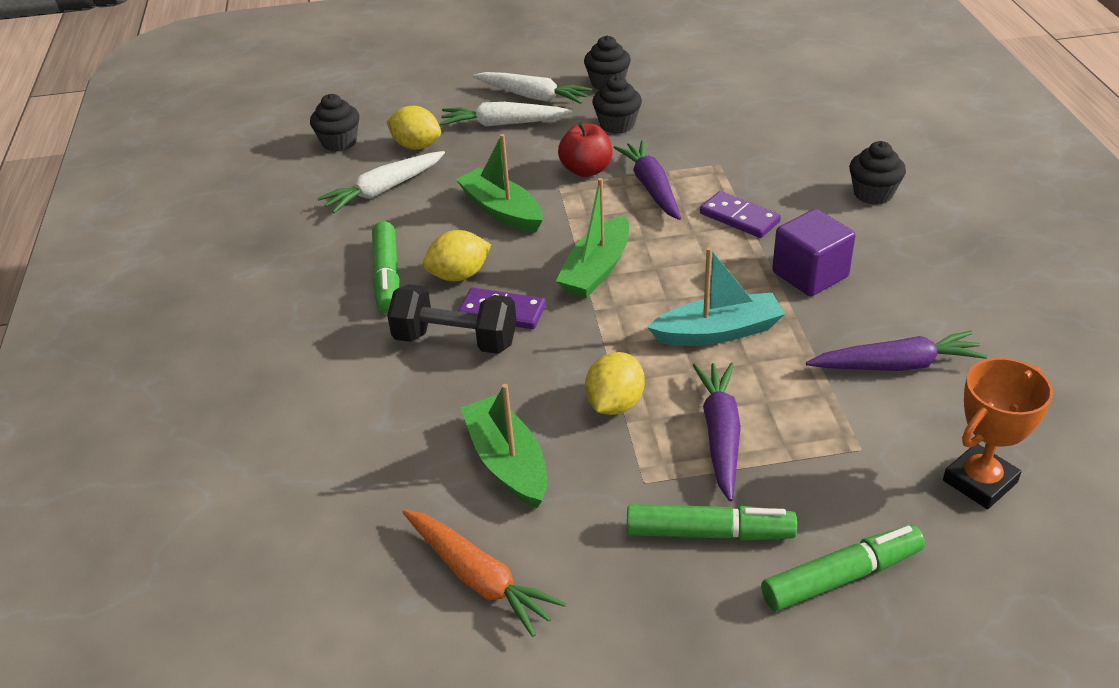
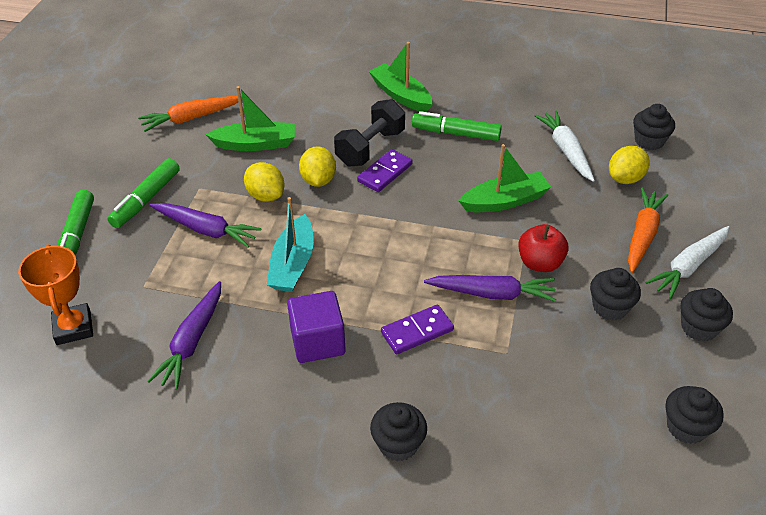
camera: 110 degrees right, 5 degrees up
(459, 275) = (437, 163): yellow lemon -> yellow lemon (318, 180)
(503, 124) = (642, 235): white carrot -> orange carrot
(596, 269) = (401, 228): green boat -> green boat (401, 95)
(720, 75) = (686, 427): none -> black cupcake

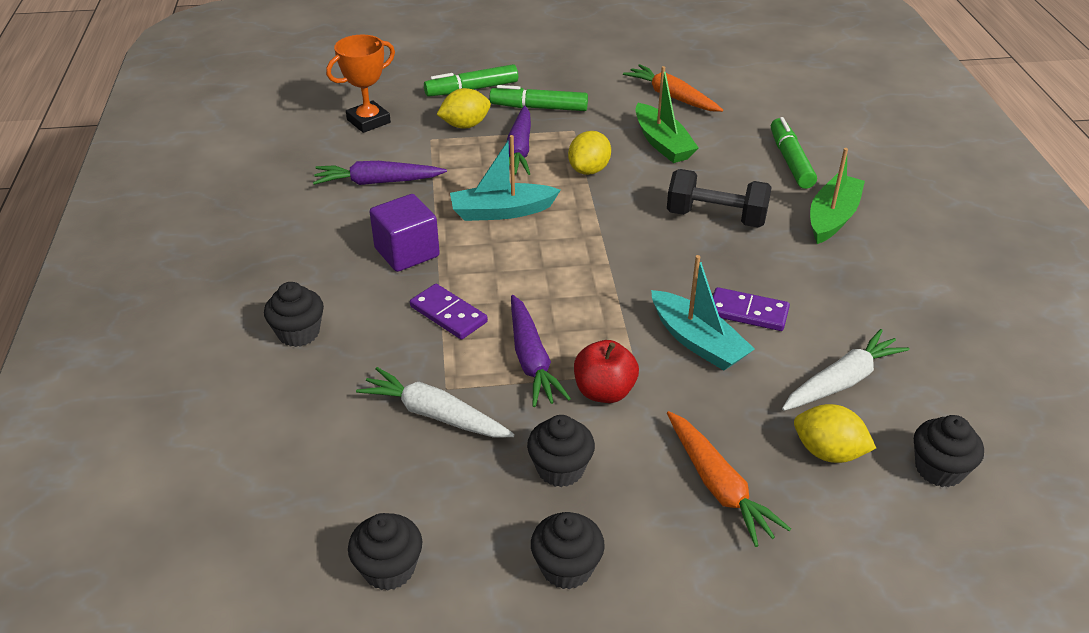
camera: 70 degrees right, 5 degrees down
(318, 180) = (635, 196): yellow lemon -> yellow lemon (465, 125)
(385, 173) = (680, 237): purple domino -> purple domino (748, 312)
(456, 133) = (796, 276): green marker -> green marker (790, 161)
(505, 201) = (697, 341): green boat -> turquoise boat
(642, 235) = (718, 486): orange carrot -> orange carrot turned 60 degrees clockwise
(688, 267) = (682, 545): white carrot -> white carrot (435, 414)

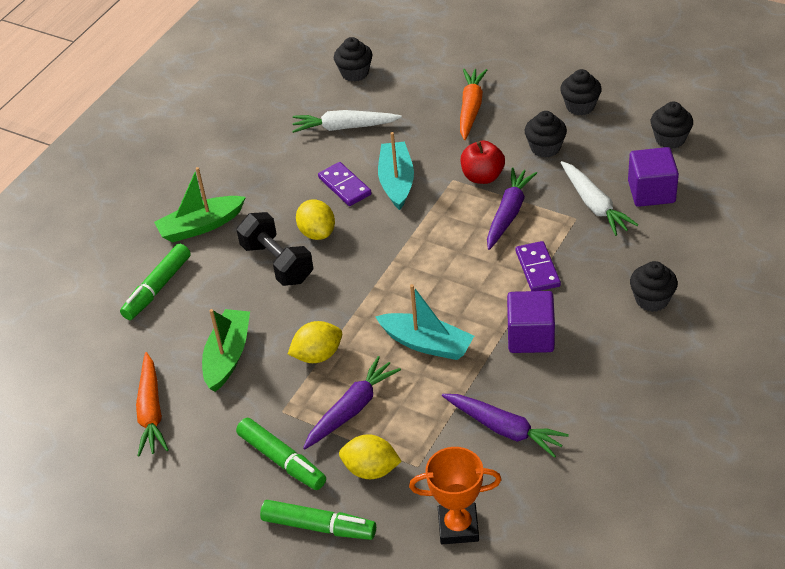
camera: 140 degrees left, 5 degrees up
(370, 465) = (651, 192): none -> purple cube
(828, 452) = (398, 100): yellow lemon -> yellow lemon (317, 233)

